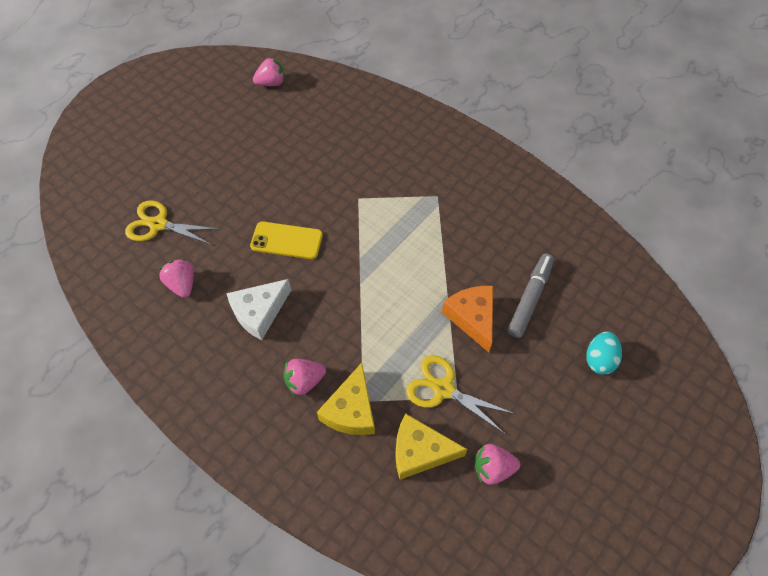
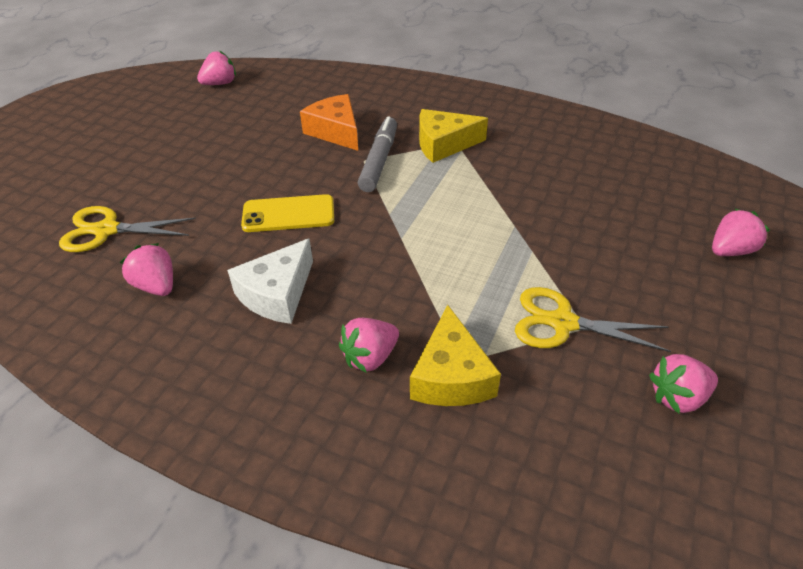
camera: 15 degrees left, 15 degrees down
(420, 451) = (570, 402): yellow cheese -> yellow cheese (444, 144)
(472, 318) = (557, 242): orange cheese -> orange cheese (335, 131)
(530, 298) = (614, 211): grey marker -> grey marker (379, 161)
(599, 359) = (730, 251): turquoise egg -> pink strawberry

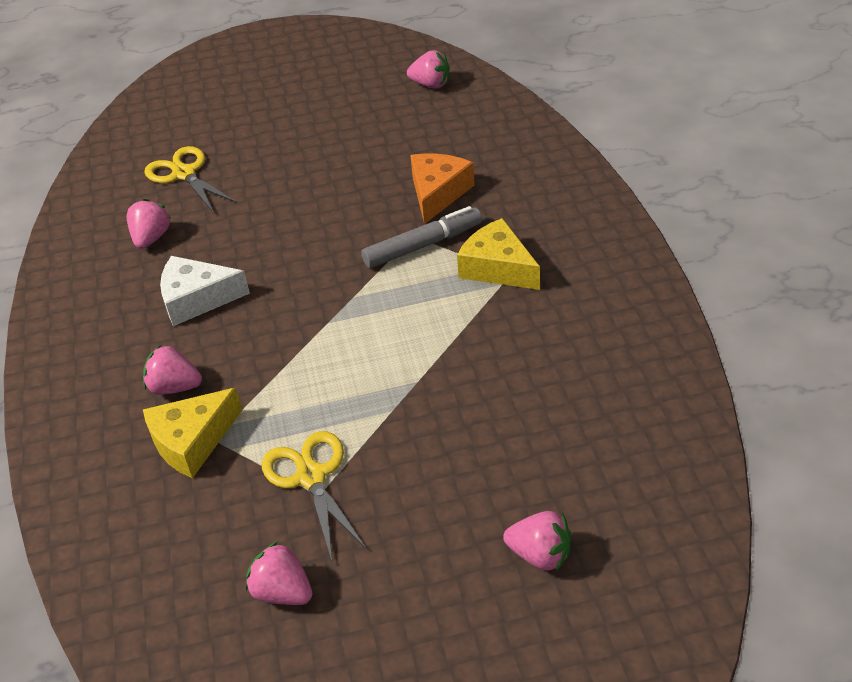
camera: 55 degrees right, 0 degrees up
(288, 214) = (293, 244): yellow phone -> none

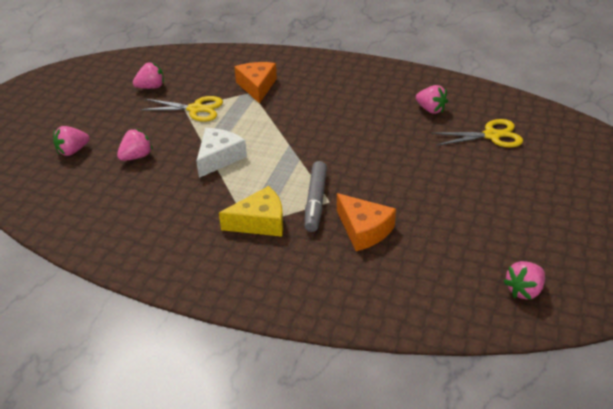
camera: 120 degrees right, 5 degrees down
(174, 387) = (298, 90): pink strawberry -> pink strawberry (136, 156)
(192, 441) = (257, 87): yellow cheese -> orange cheese
(197, 299) = (357, 111): white cheese -> white cheese (219, 158)

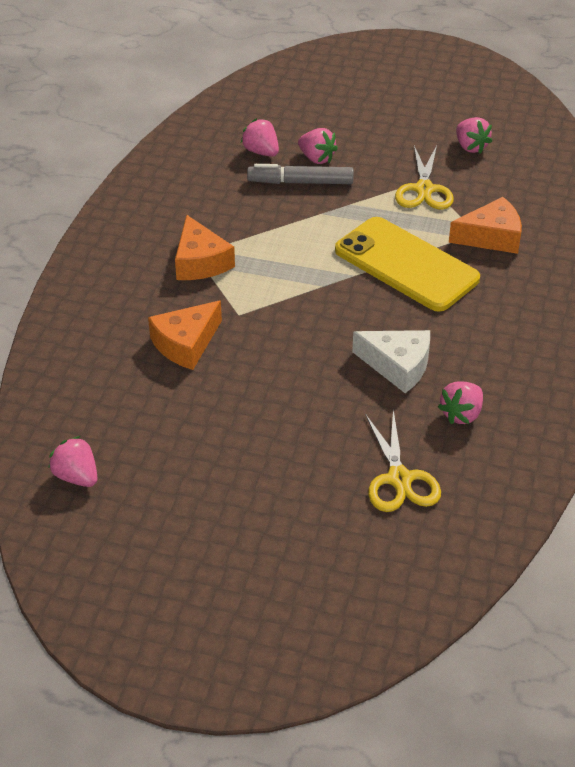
camera: 85 degrees right, 5 degrees up
(73, 151) = (323, 113): pink strawberry -> pink strawberry (261, 152)
(219, 158) = (319, 220): white cheese -> white cheese (398, 366)
(260, 222) = (200, 262): yellow cheese -> orange cheese
(281, 121) = (406, 265): none -> yellow phone
(315, 201) = (238, 303): grey marker -> grey marker (300, 182)

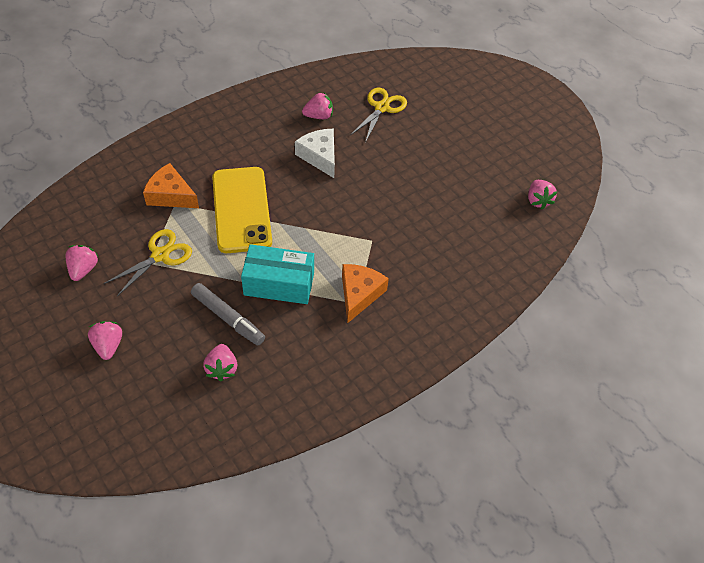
camera: 145 degrees left, 10 degrees up
(186, 344) = (419, 240): orange cheese -> none
(287, 228) = (279, 284): none -> turquoise box
(316, 158) = (192, 333): pink strawberry -> pink strawberry (108, 345)

